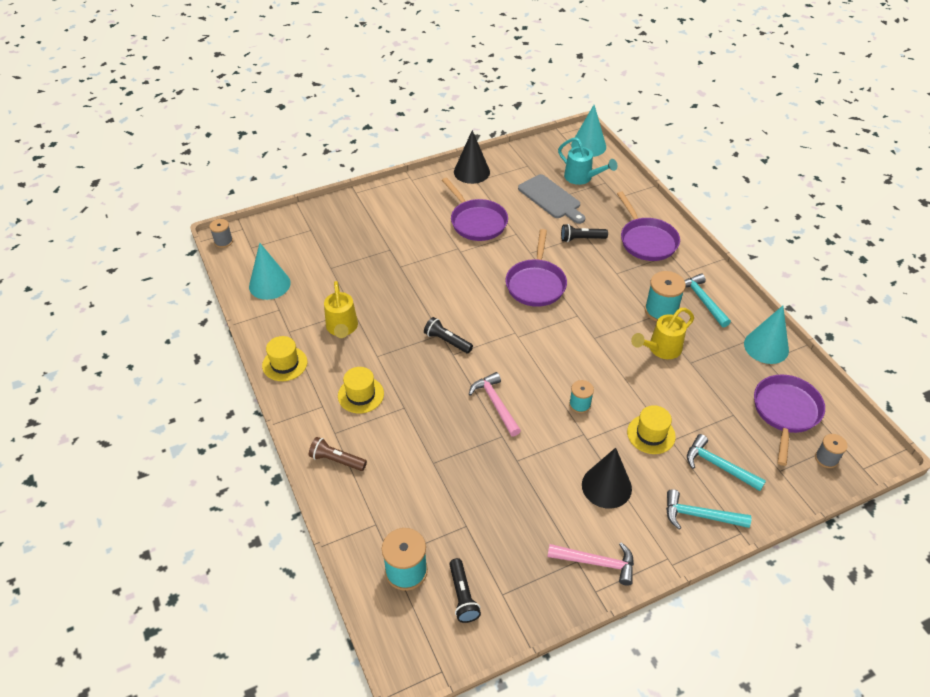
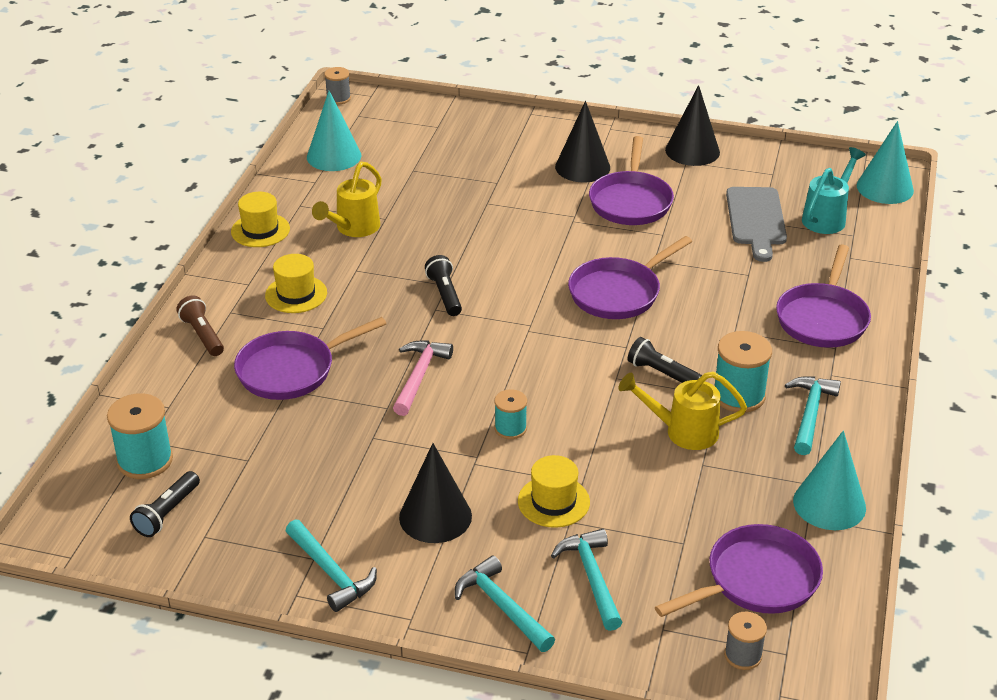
camera: 40 degrees right, 10 degrees down
(420, 448) = (292, 370): none -> purple pan
(426, 213) = (582, 167): none -> black cone
(581, 239) = (738, 277): black flashlight -> black flashlight (662, 373)
(582, 178) = (827, 217): turquoise watering can -> turquoise watering can turned 135 degrees counterclockwise
(597, 563) = (331, 573): pink hammer -> turquoise hammer

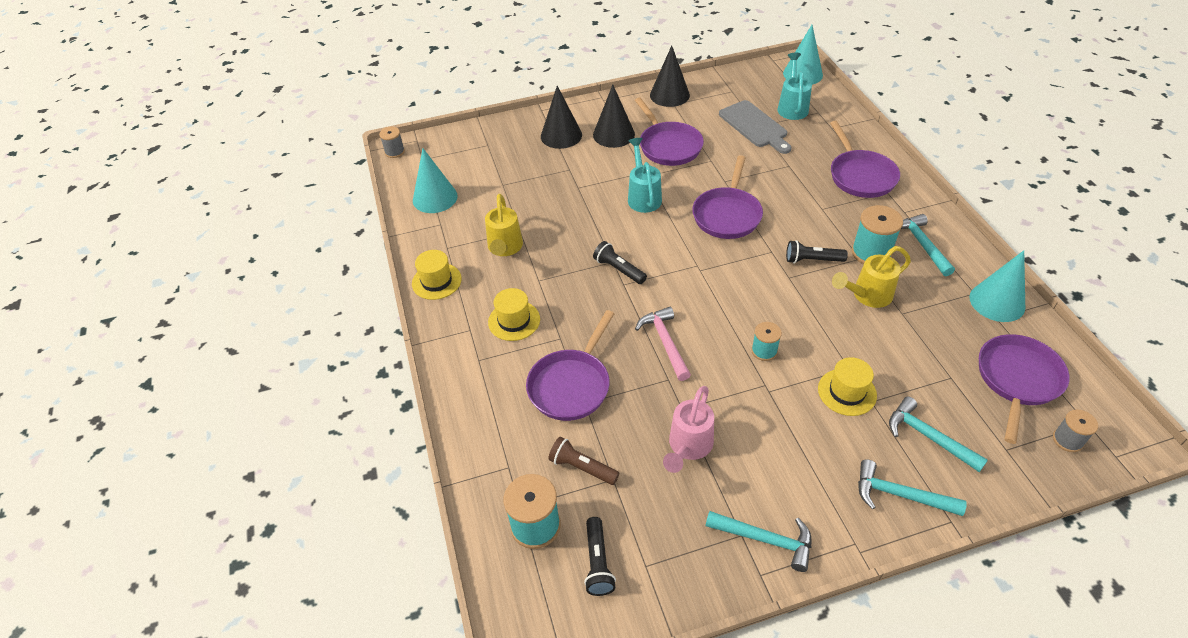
camera: 30 degrees left, 10 degrees up
(202, 335) = (476, 390): brown flashlight -> brown flashlight (582, 467)
(342, 470) = (688, 447): none -> pink watering can
(435, 516) = (786, 448): black cone -> black cone (561, 135)
(546, 239) = (643, 196): none -> turquoise watering can

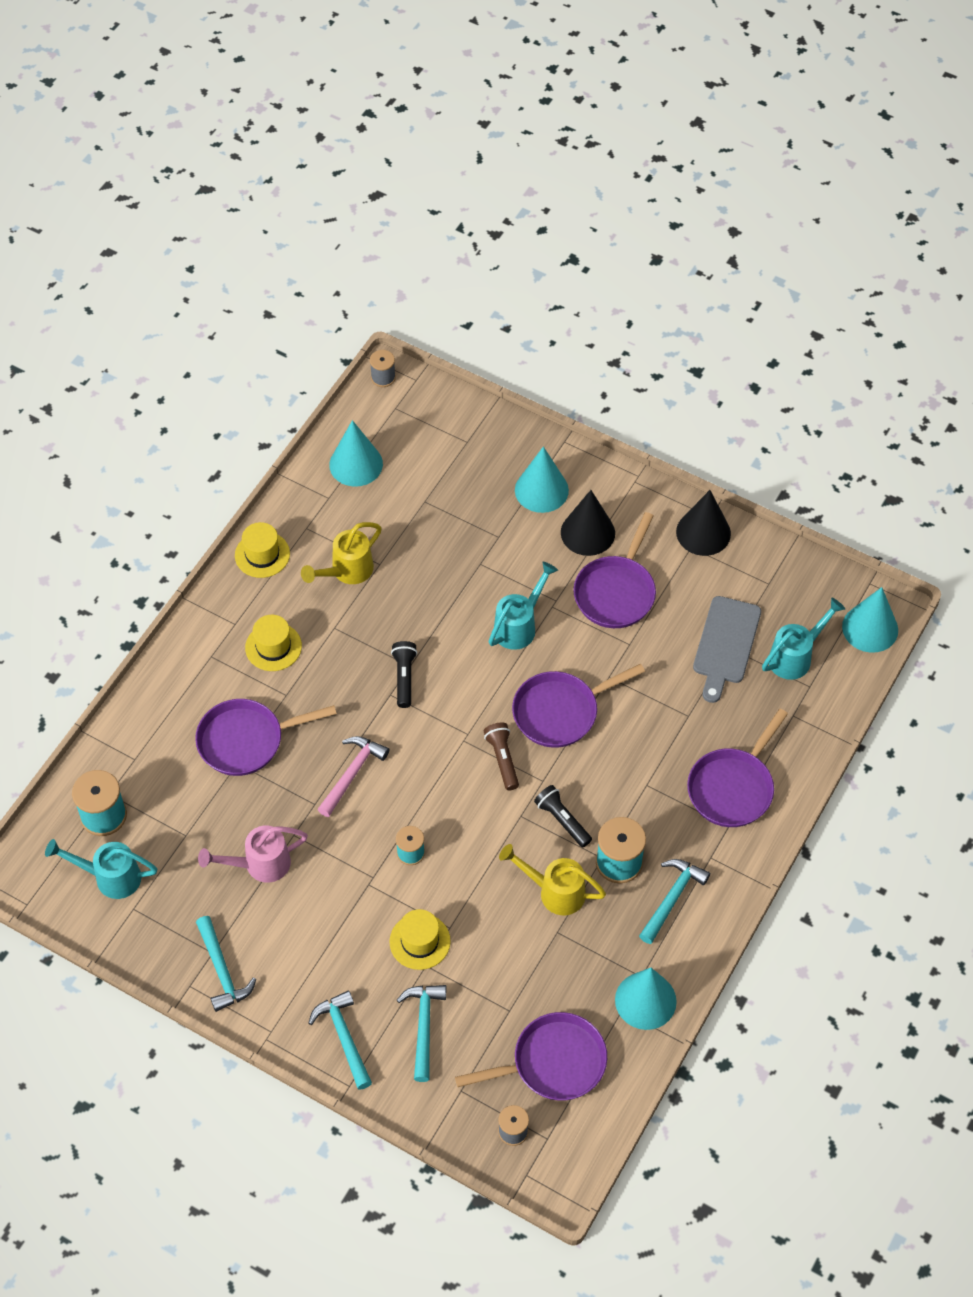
camera: 45 degrees right, 10 degrees up
(561, 135) = (541, 490): black cone -> turquoise cone
(582, 467) = (177, 807): brown flashlight -> brown flashlight (502, 759)
(598, 562) = (109, 877): black flashlight -> turquoise watering can

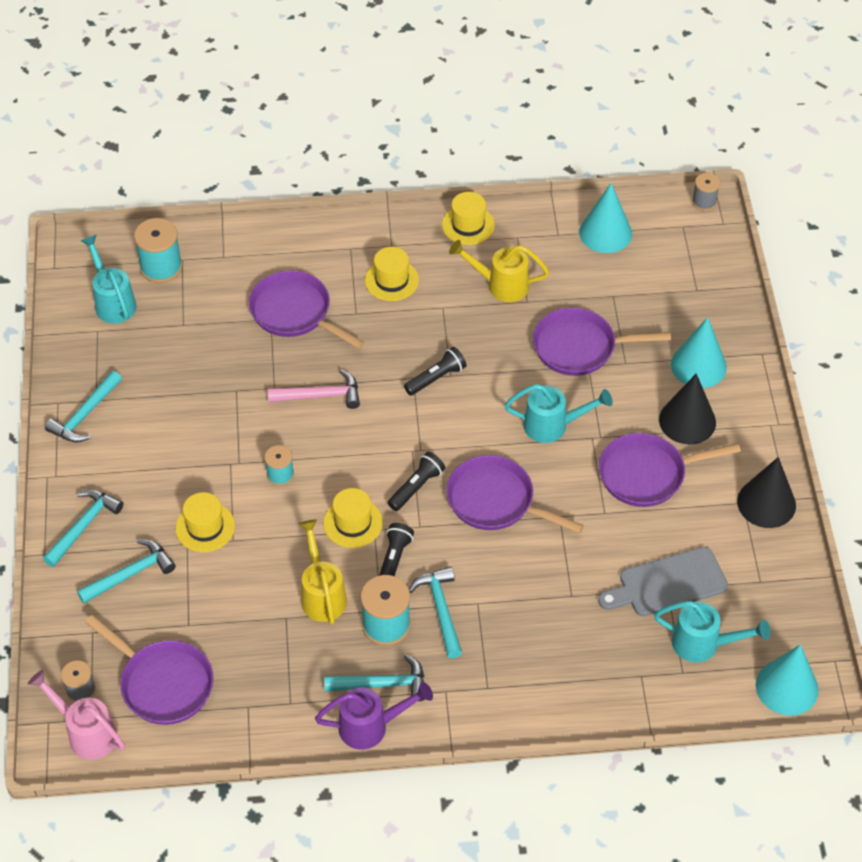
camera: 55 degrees right, 5 degrees down
(259, 864) = (193, 384): pink watering can -> pink watering can (86, 732)
(502, 759) = (416, 487): brown flashlight -> black flashlight
(502, 827) = (353, 523): none -> yellow hat
(633, 814) = (440, 609): none -> turquoise hammer
(645, 1000) = (269, 719): turquoise cone -> none
(705, 929) = (372, 726): none -> purple watering can
(733, 787) = (529, 669): purple pan -> purple pan (580, 347)

